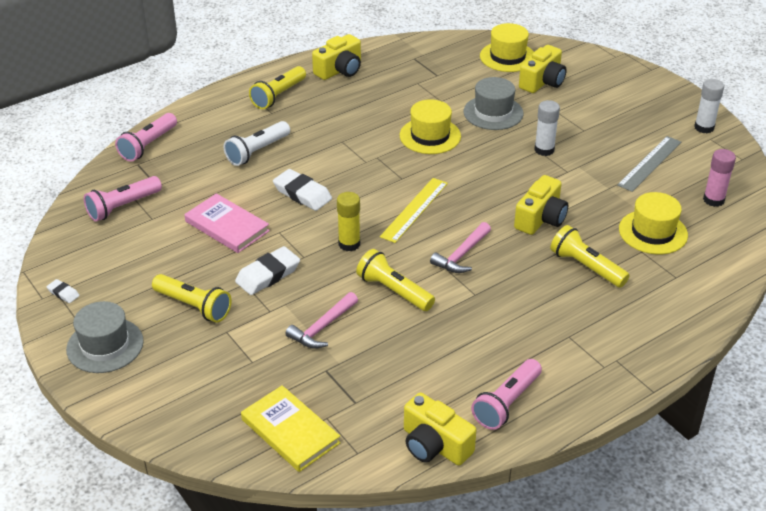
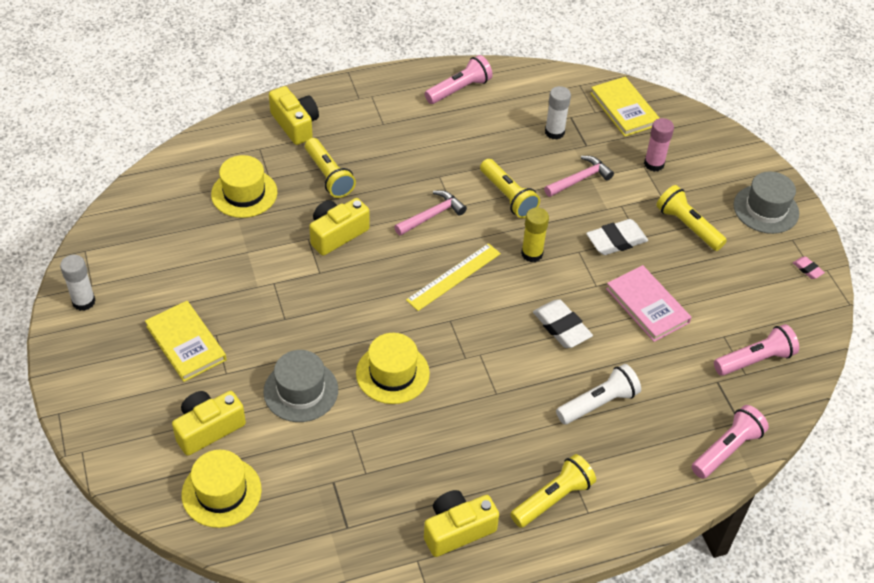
camera: 165 degrees left, 10 degrees up
(63, 293) = (807, 269): white eraser -> pink eraser
(434, 445) = (524, 76): yellow camera -> yellow camera (295, 124)
(544, 150) = (278, 318): white glue stick -> white glue stick (554, 132)
(601, 120) = (186, 343): none -> yellow book
(650, 163) = (182, 270): grey ruler -> none
(713, 200) = (159, 211): pink glue stick -> pink glue stick (654, 164)

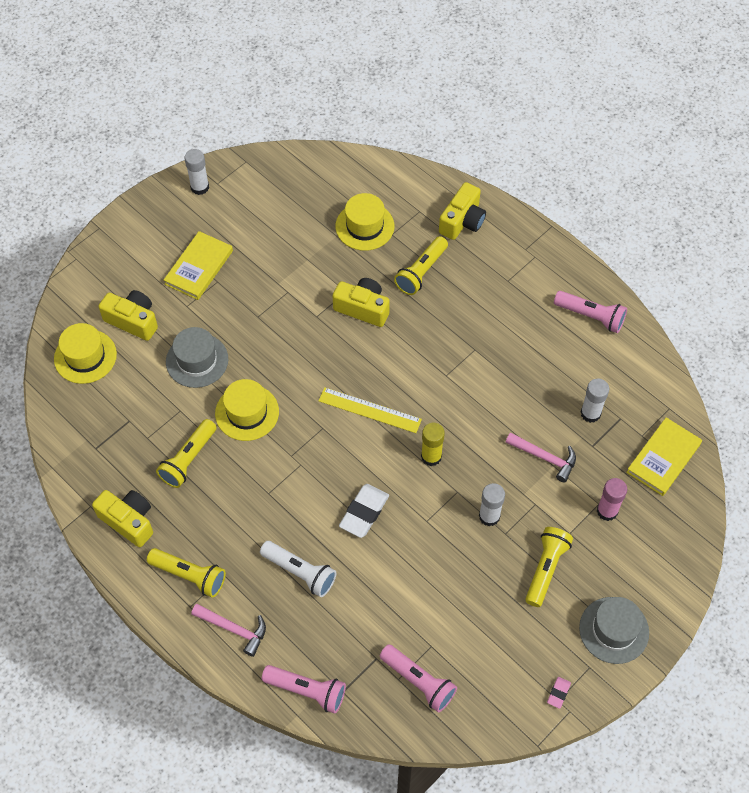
camera: 65 degrees right, 10 degrees up
(431, 215) = (426, 364): pink hammer -> pink hammer (233, 629)
(508, 196) = (486, 410): yellow flashlight -> yellow flashlight (188, 459)
(616, 240) = (489, 516): white eraser -> white glue stick
(647, 305) = (428, 570): pink book -> none

